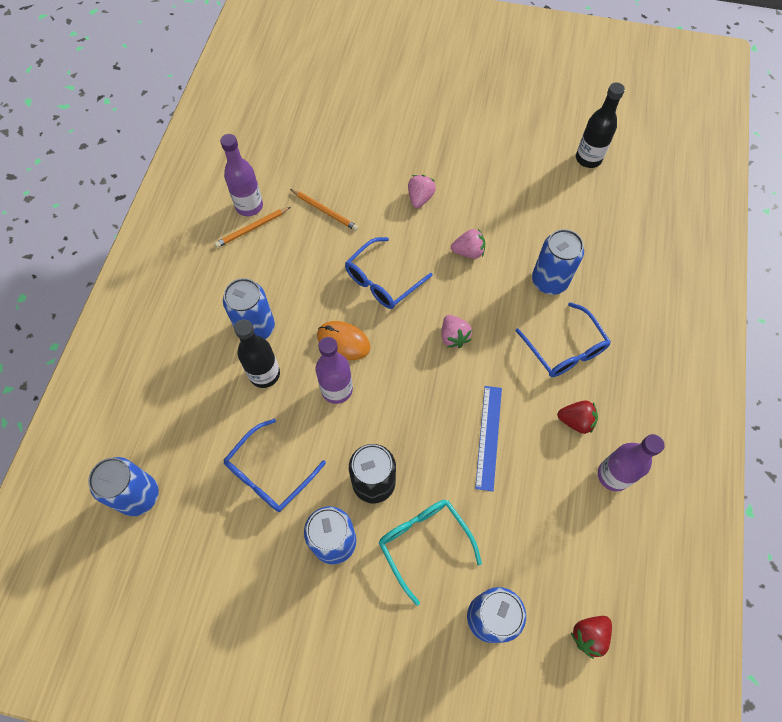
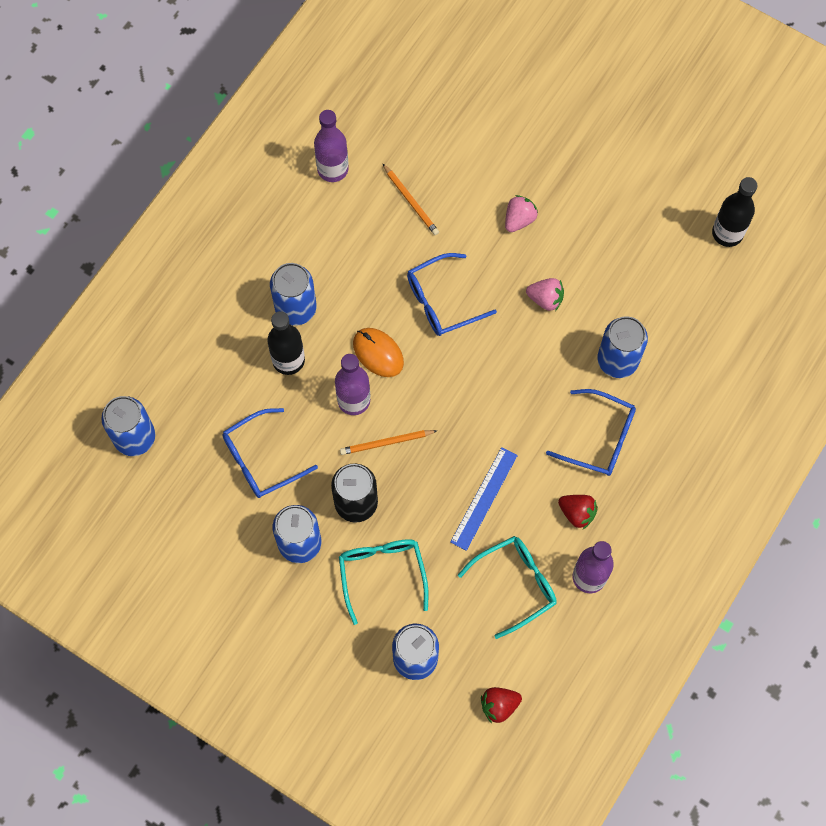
camera: 20 degrees right, 5 degrees up
(252, 228) = (327, 196): orange pencil -> orange pencil (386, 443)
(453, 337) = (491, 386): pink strawberry -> none
(551, 506) = (515, 584): none -> turquoise glasses
(565, 349) = (600, 438): blue glasses -> blue glasses turned 60 degrees counterclockwise

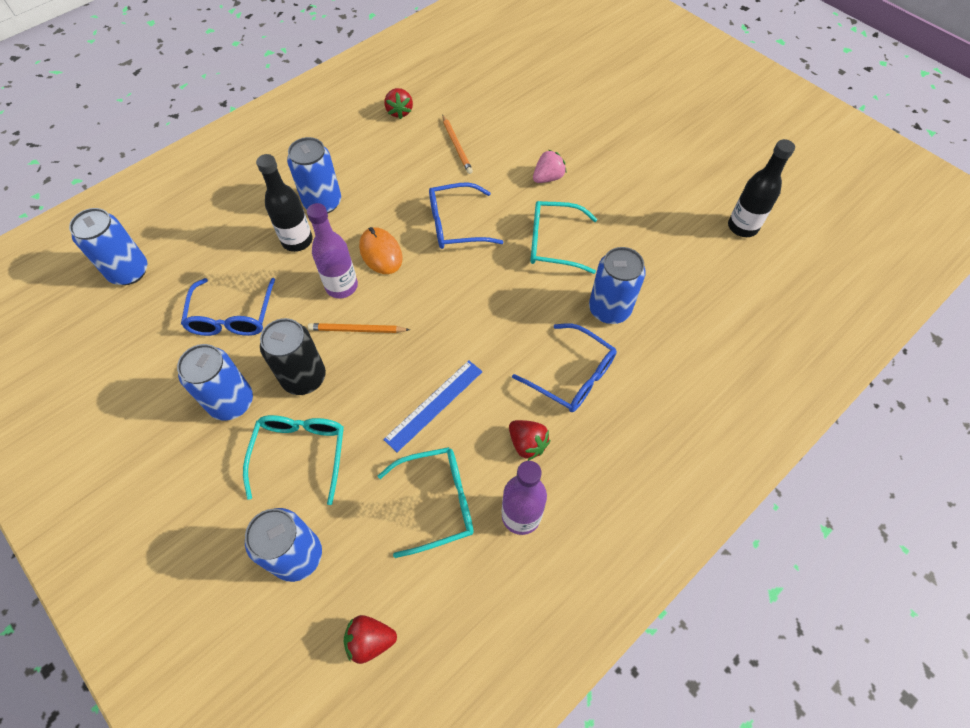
camera: 15 degrees right, 10 degrees down
(261, 459) = (232, 317): blue glasses -> blue glasses turned 75 degrees counterclockwise
(333, 169) = (399, 112): purple bottle -> red strawberry
(545, 299) = (553, 243): pink strawberry -> turquoise glasses

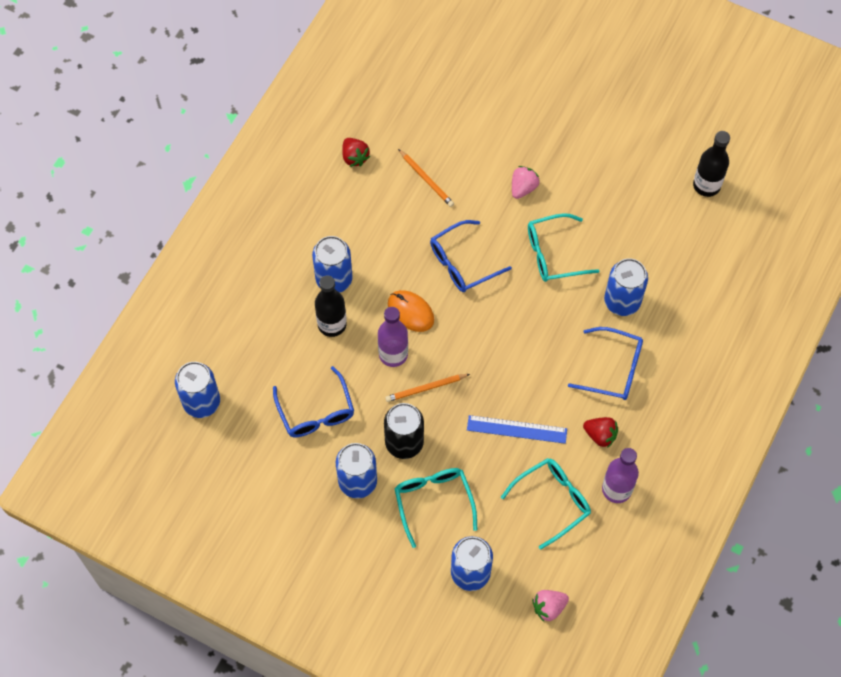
camera: 20 degrees left, 5 degrees up
(370, 640) = (549, 607): red strawberry -> pink strawberry
(434, 404) = (517, 429): blue ruler -> blue ruler turned 75 degrees clockwise

